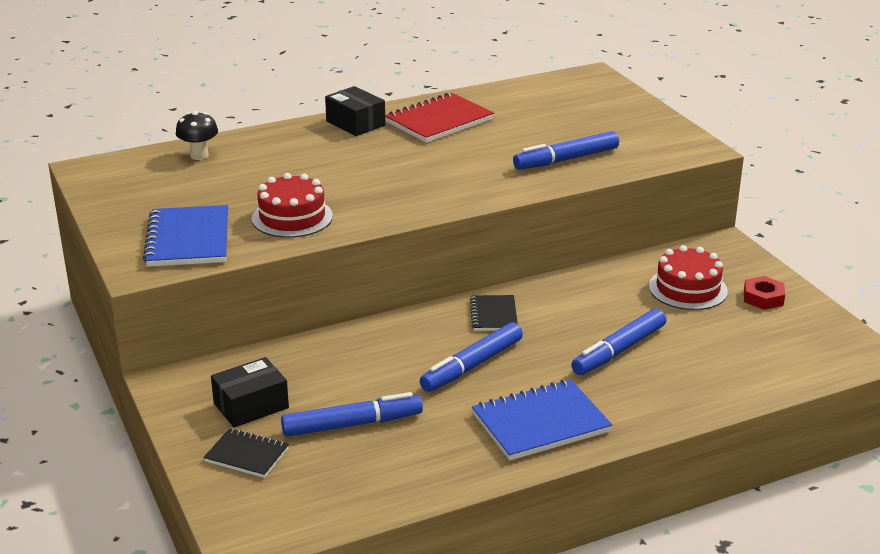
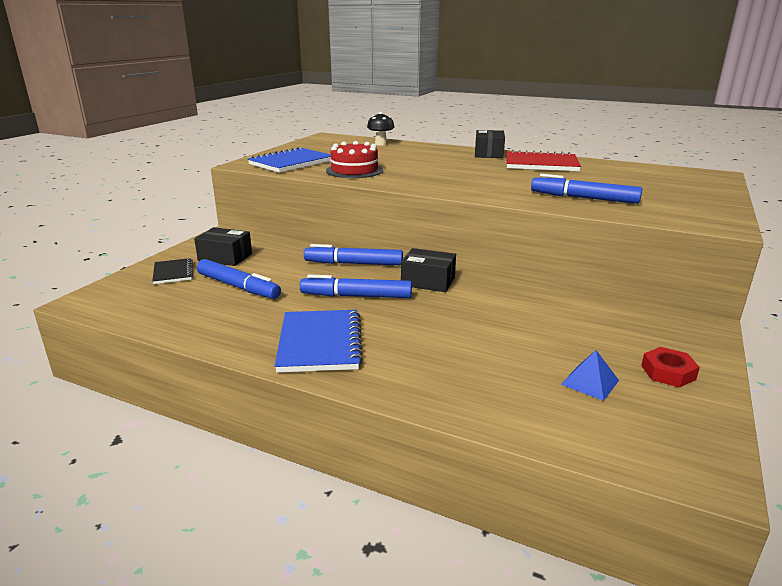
camera: 50 degrees right, 5 degrees down
(493, 315) = (428, 281): black notebook -> black box
(540, 423) = (320, 343): blue notebook -> blue notebook turned 60 degrees clockwise
(619, 350) = (464, 338): blue marker -> blue marker (354, 264)
(687, 289) = (604, 334): red cake -> none
(740, 334) = (590, 382): none -> blue pyramid

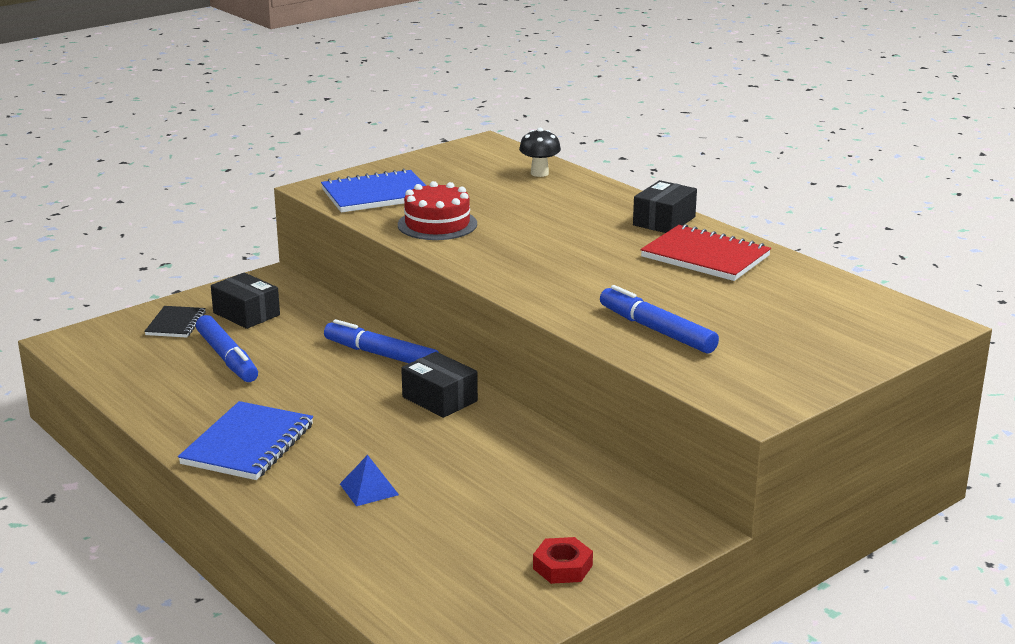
camera: 25 degrees right, 0 degrees up
(356, 296) = (339, 399): blue marker -> none
(590, 382) = (465, 553): blue pyramid -> blue pyramid (369, 489)

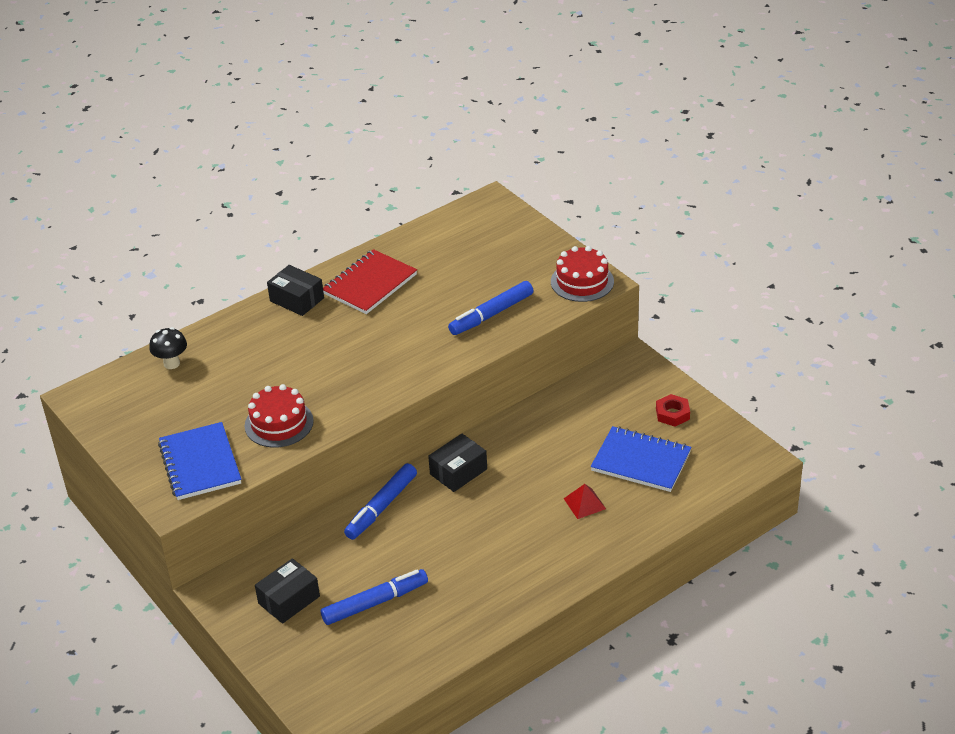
camera: 85 degrees left, 15 degrees up
(176, 324) = (302, 647): black notebook -> none
(248, 444) = (521, 573): blue notebook -> blue notebook (641, 461)
(369, 489) = (584, 503): blue pyramid -> red pyramid
(752, 393) = (582, 281): none -> red cake

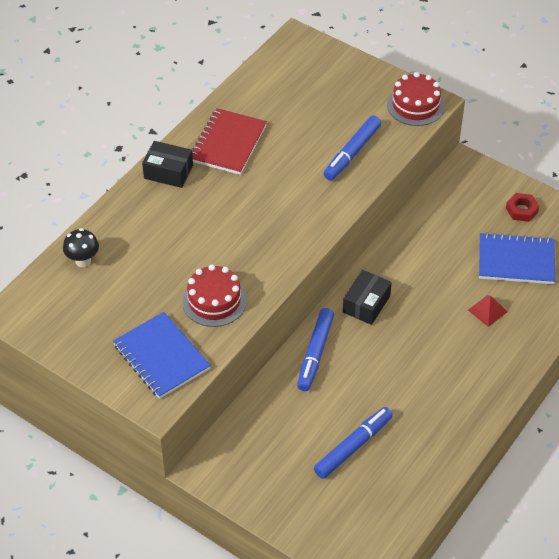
camera: 20 degrees left, 10 degrees up
(289, 600) = (276, 462): black box -> none

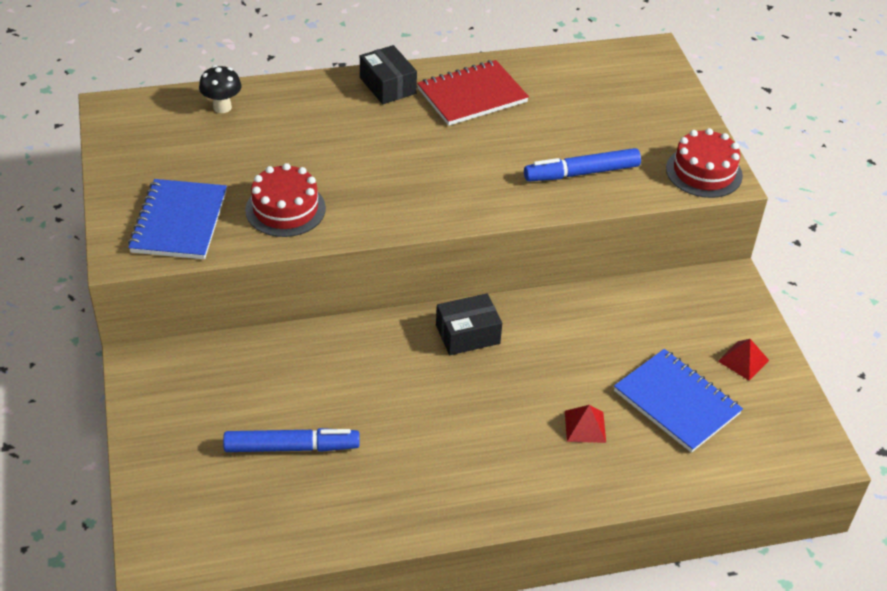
camera: 40 degrees right, 5 degrees down
(315, 353) = (363, 342): blue marker -> none
(521, 210) = (743, 360): red nut -> red pyramid

